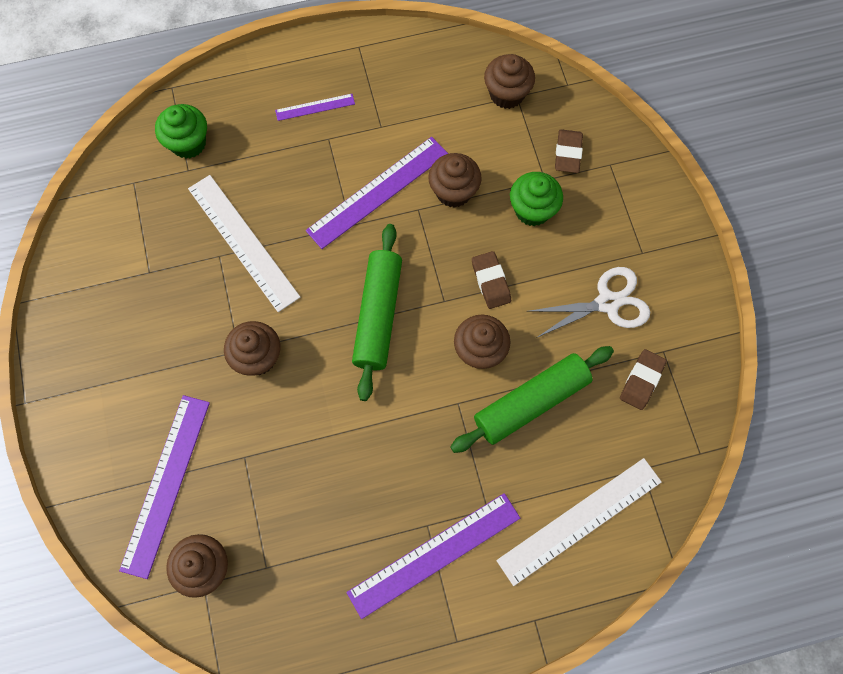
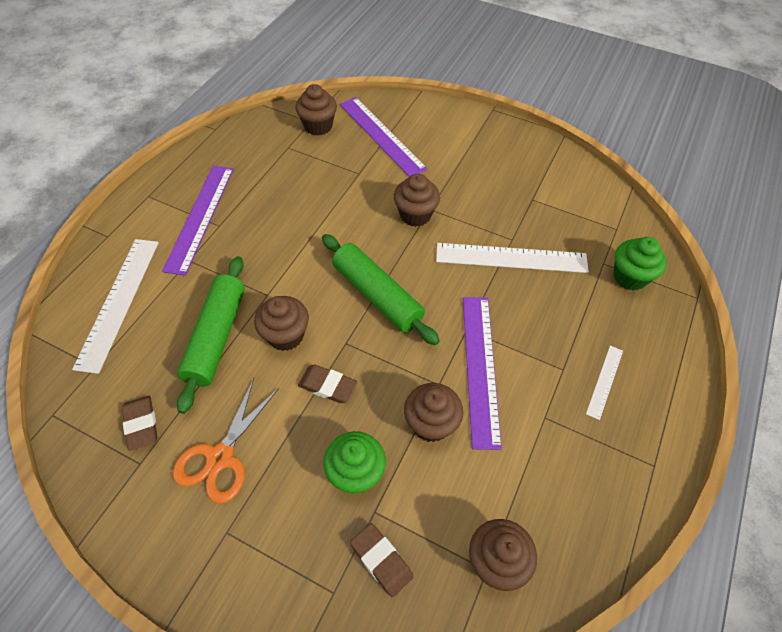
camera: 130 degrees right, 15 degrees down
(315, 107) = (604, 381): purple ruler -> white ruler
(607, 303) = (220, 457): white scissors -> orange scissors

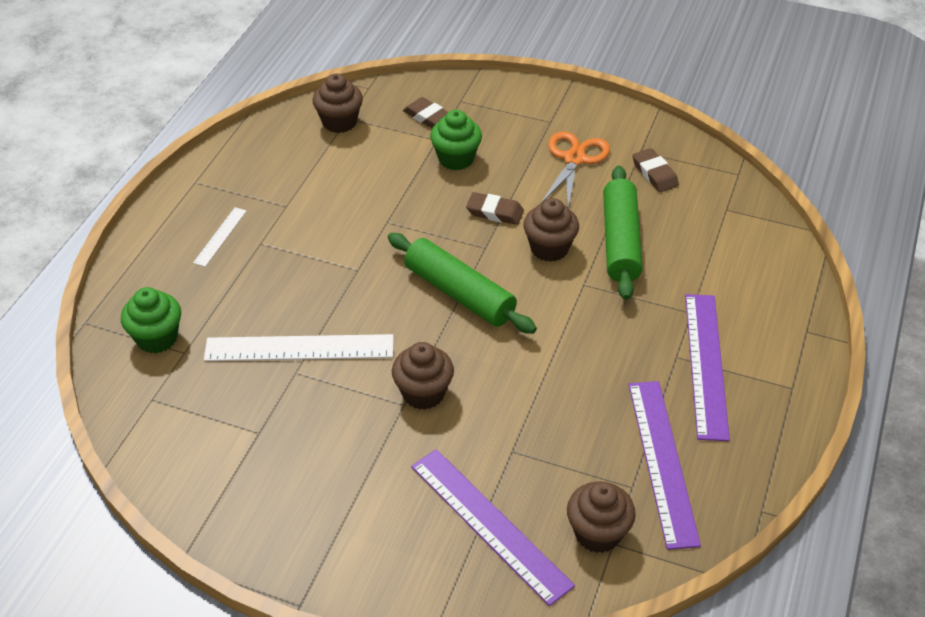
camera: 175 degrees right, 10 degrees down
(119, 302) = (742, 264): white ruler -> none
(431, 423) = (393, 193): brown cupcake -> none
(480, 368) = (345, 237): purple ruler -> purple ruler (662, 461)

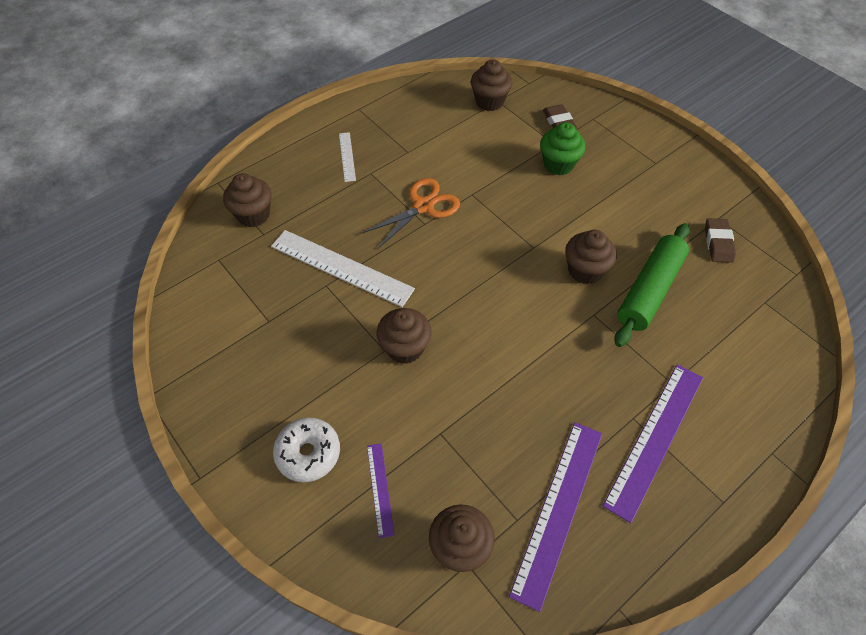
camera: 30 degrees right, 10 degrees up
(157, 338) = (253, 215): green cupcake -> brown cupcake
(220, 236) = (347, 156): white ruler -> white ruler turned 60 degrees counterclockwise
(396, 529) = (308, 453): none -> white donut
(459, 293) = (487, 277): green rolling pin -> none
(490, 524) = (380, 489): purple ruler -> purple ruler, size x0.50
(495, 212) = (560, 221): brown eraser -> none
(574, 159) = (655, 202): orange scissors -> orange scissors (423, 206)

